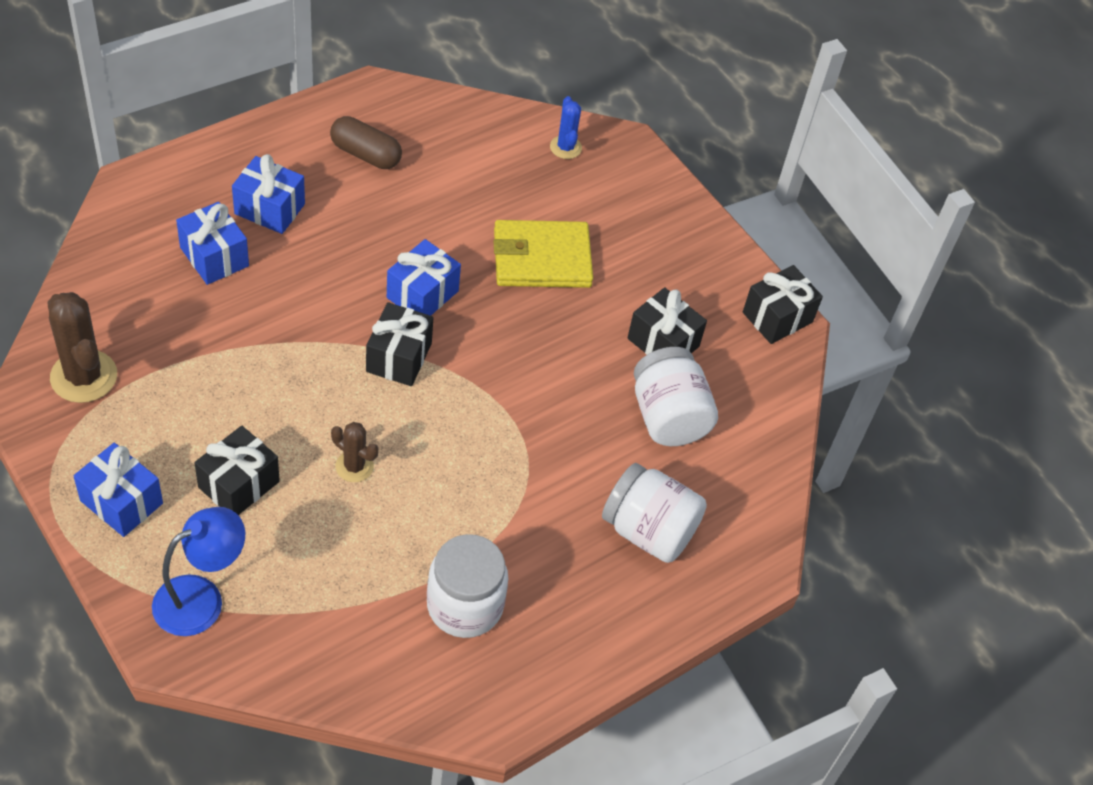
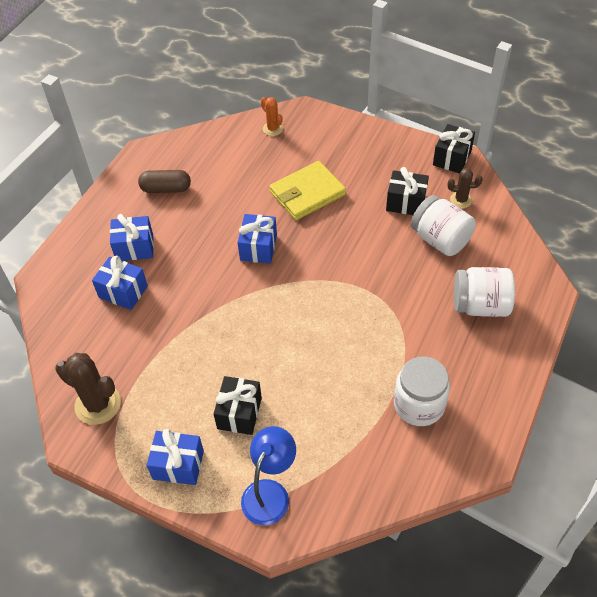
camera: 20 degrees left, 0 degrees up
(354, 466) = (297, 364): brown cactus -> brown cactus (461, 200)
(399, 357) = (273, 289): black gift -> none
(565, 147) = (273, 129): blue cactus -> orange cactus

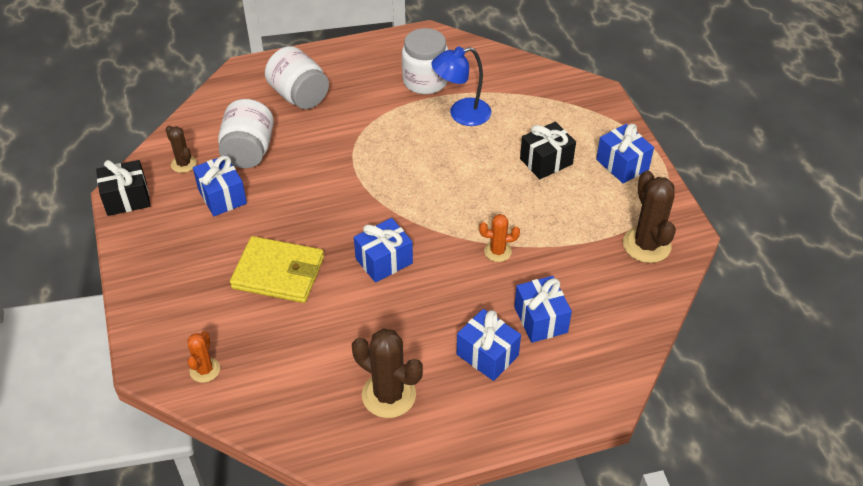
camera: 135 degrees left, 5 degrees down
(166, 189) = (389, 395): brown capsule -> brown cactus
(196, 312) = (497, 251): none -> orange cactus
(270, 492) = (577, 109): blue lamp -> blue lamp (461, 114)
(406, 202) = (222, 196): black gift -> blue gift

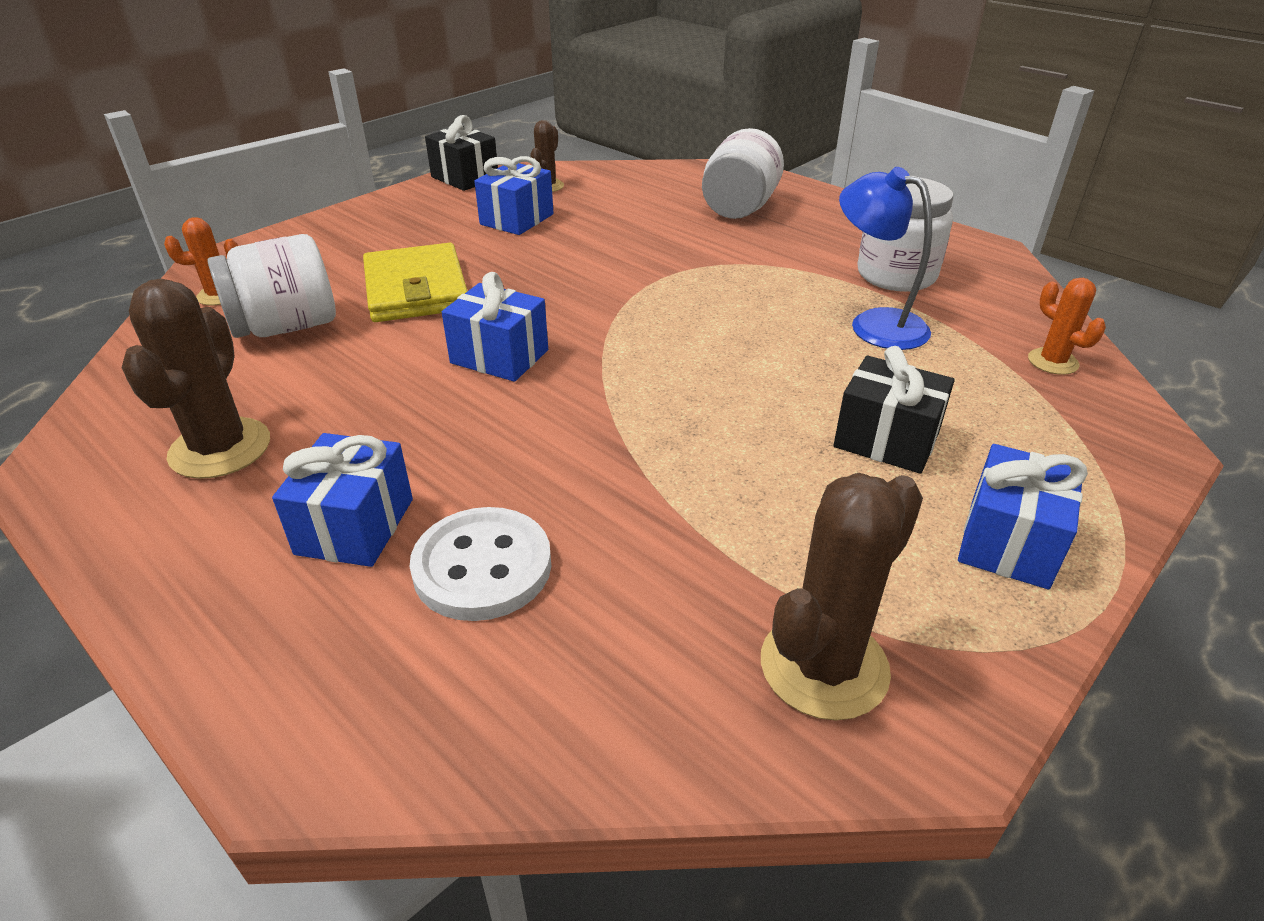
camera: 60 degrees right, 10 degrees down
(248, 151) = (607, 210): white jar -> white jar (286, 327)
(497, 251) = (612, 457): orange cactus -> orange cactus (1052, 362)
(540, 319) = (482, 567): blue gift -> white button

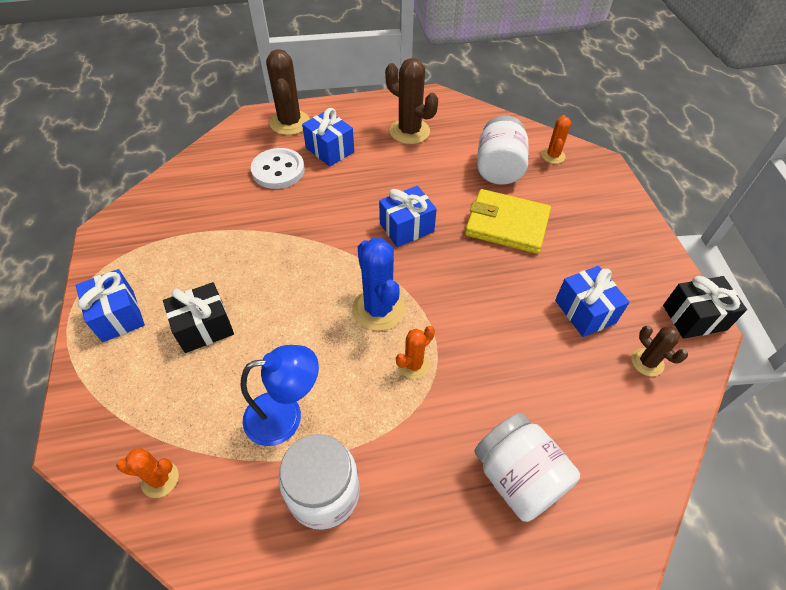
camera: 125 degrees right, 15 degrees up
(667, 324) = (378, 309): none -> blue cactus
(707, 279) = (413, 365): none -> orange cactus
(824, 666) = (151, 223): brown cactus -> brown cactus (290, 123)

